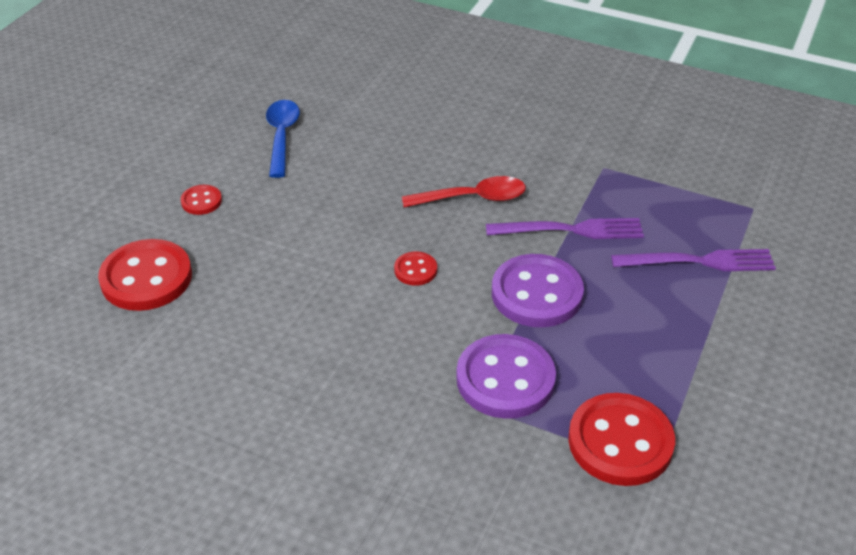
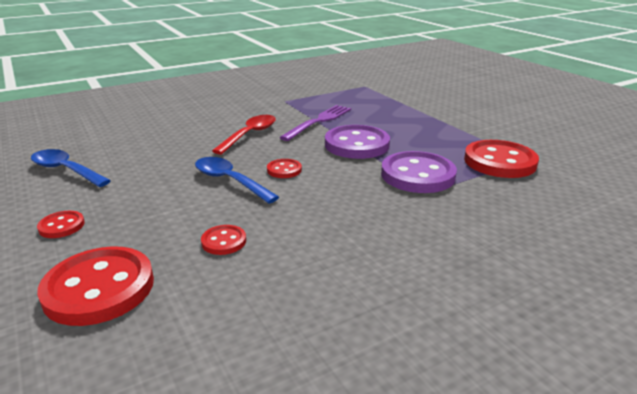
camera: 55 degrees left, 15 degrees down
(254, 305) = (224, 241): none -> red button
(357, 246) = (229, 181): none -> blue spoon
(699, 261) = (385, 105): purple fork -> none

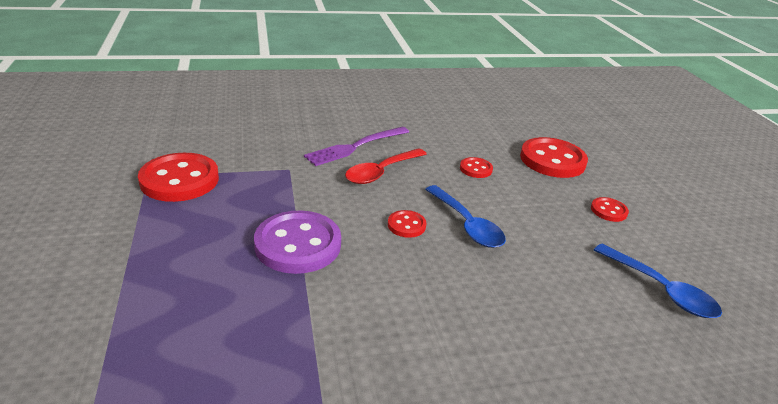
camera: 165 degrees left, 5 degrees up
(250, 135) = (429, 307): red spoon -> red spoon (381, 172)
(319, 121) = (307, 316): purple fork -> purple fork (355, 147)
(417, 175) = (279, 186): purple button -> none

